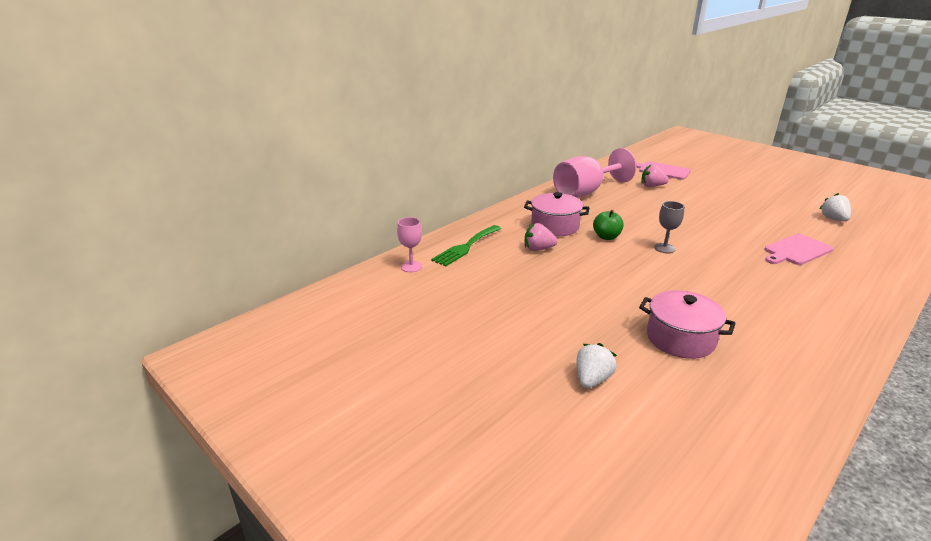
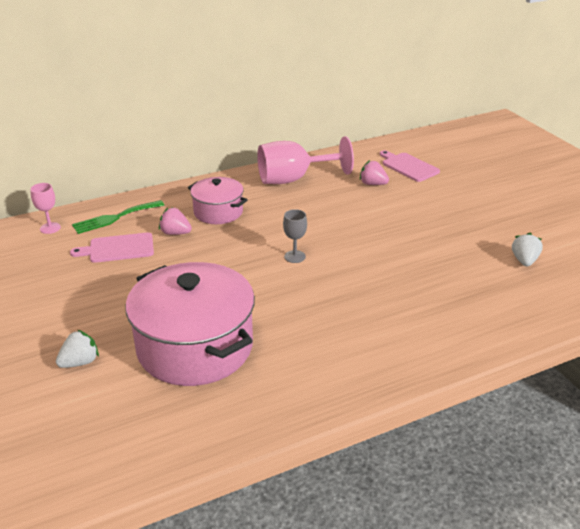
camera: 20 degrees right, 5 degrees up
(606, 237) = (253, 233): green apple -> none
(680, 339) = (195, 347): pink pot -> pink pot, size x1.81
(796, 250) = (428, 287): pink cutting board -> pink cutting board (118, 248)

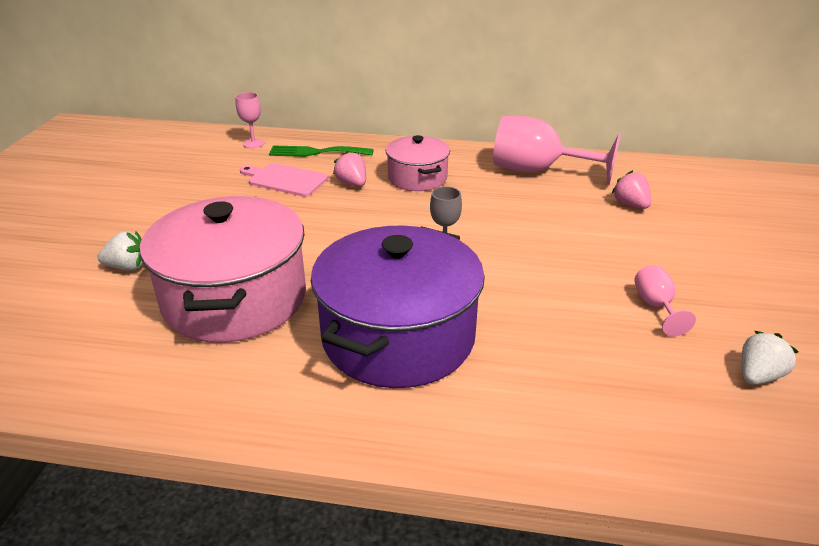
camera: 35 degrees right, 0 degrees up
(329, 322) = (398, 337): none -> purple pot
(408, 166) = (702, 200): pink cutting board -> none
(446, 243) = (656, 306): none -> pink goblet

